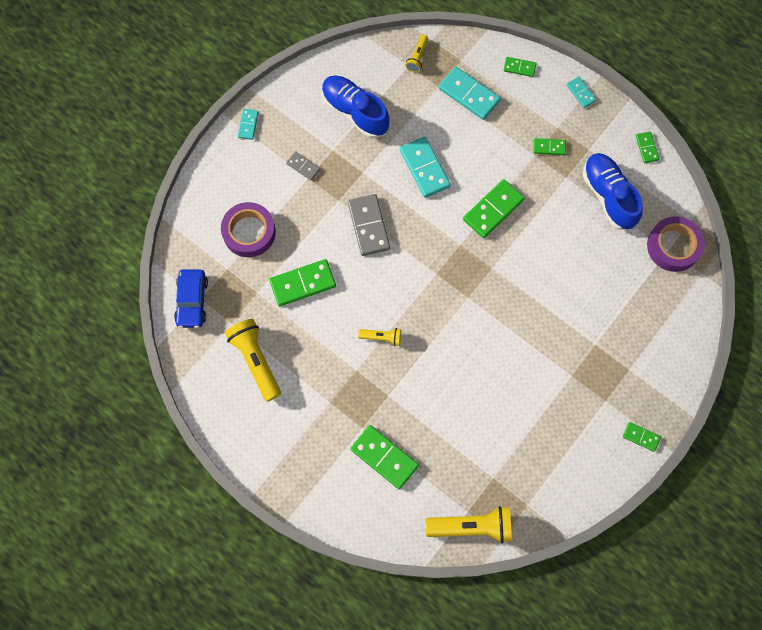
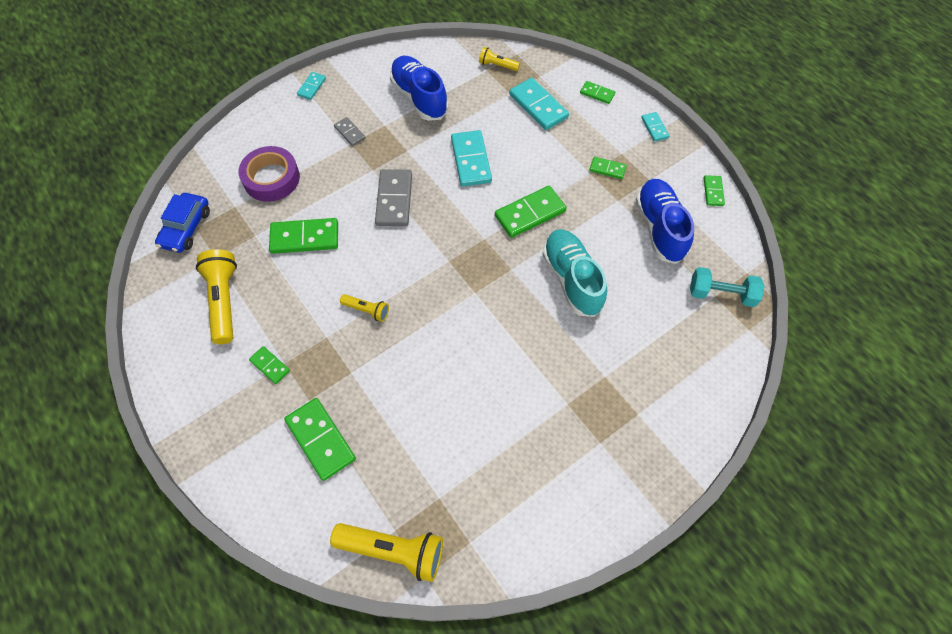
camera: 15 degrees right, 10 degrees down
(417, 57) = (497, 65): yellow flashlight -> yellow flashlight turned 75 degrees clockwise
(546, 264) = (572, 279): none -> turquoise shoe
(641, 437) = (633, 497): green domino -> green domino (270, 366)
(673, 246) = (721, 294): purple tape -> turquoise dumbbell

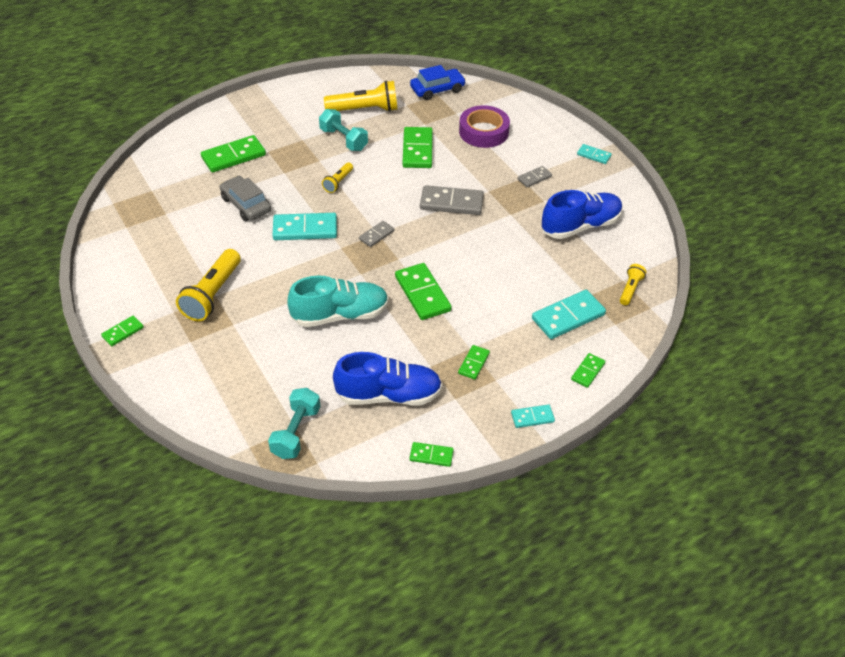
camera: 95 degrees right, 15 degrees down
(186, 228) = (437, 89): blue car -> blue car turned 135 degrees clockwise
(270, 366) = (302, 132): green domino -> green domino (123, 332)
(285, 316) = (343, 140): none -> turquoise dumbbell
(393, 551) = (137, 188): yellow flashlight -> yellow flashlight (212, 294)
(414, 404) = (246, 205): none -> grey car
(451, 261) = (376, 235): none -> grey domino
(471, 160) = (494, 257): turquoise domino -> turquoise domino (305, 229)

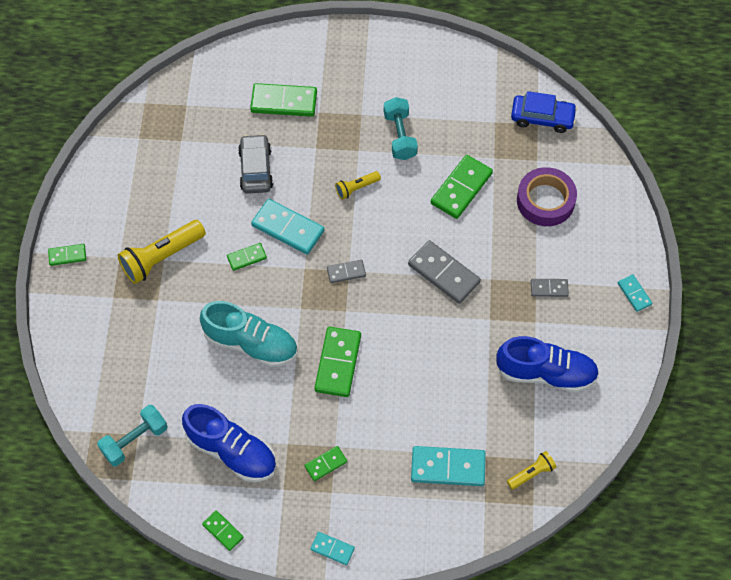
camera: 35 degrees right, 15 degrees up
(365, 110) = (448, 107): yellow flashlight -> none
(588, 371) = (417, 535): green domino -> green domino (247, 257)

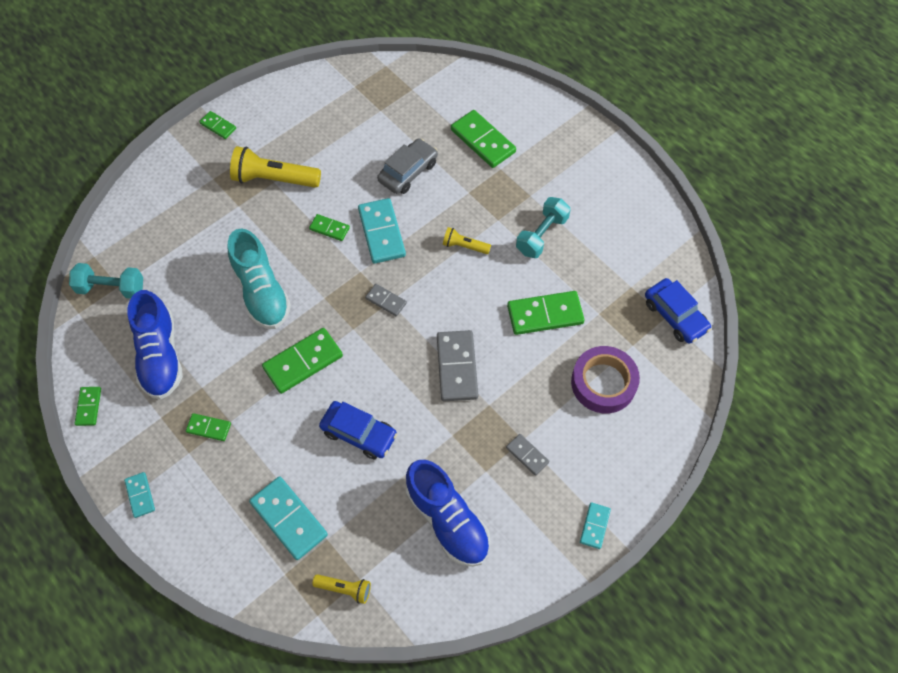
camera: 45 degrees right, 0 degrees up
(430, 373) = (359, 433): none -> blue car

